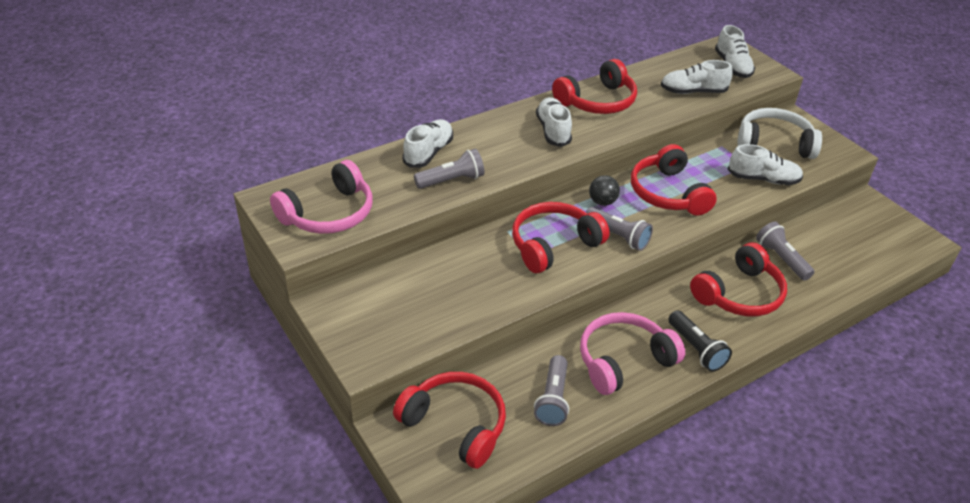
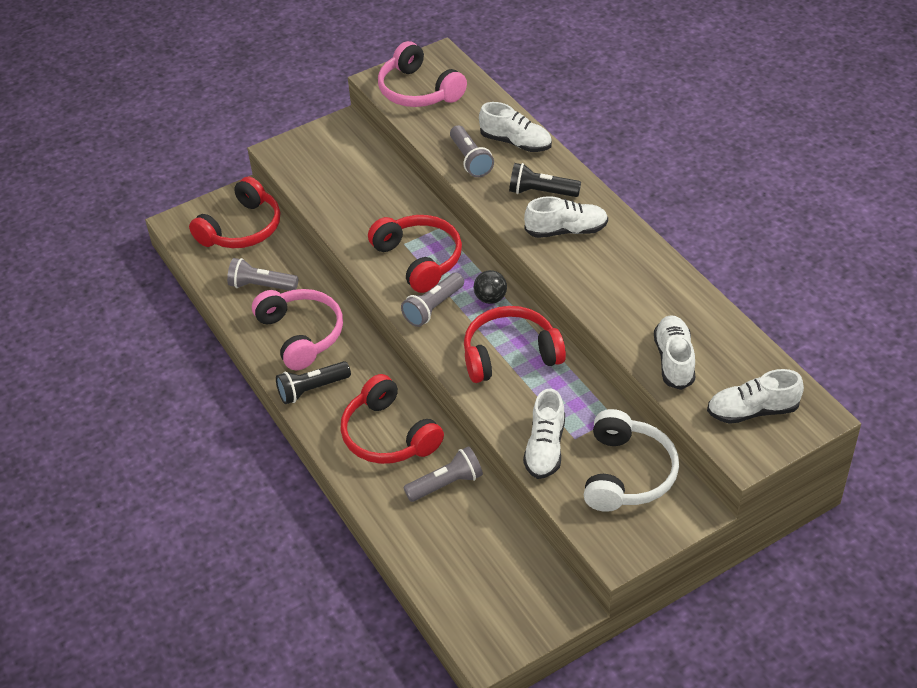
camera: 95 degrees right, 5 degrees up
(502, 141) = (541, 192): none -> black flashlight
(597, 101) = (635, 269): red headphones -> none

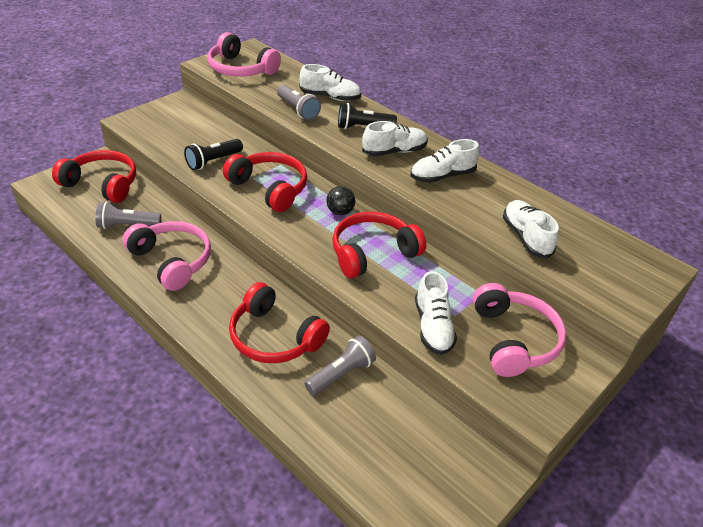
camera: 20 degrees left, 5 degrees down
(242, 228) = (102, 184): red headphones -> red headphones turned 90 degrees counterclockwise
(312, 389) = (191, 306): black flashlight -> black flashlight (213, 161)
(433, 307) = (293, 223): grey flashlight -> none
(627, 473) = (513, 340): white headphones -> pink headphones
(752, 411) = (610, 270): white shoe -> white shoe (442, 176)

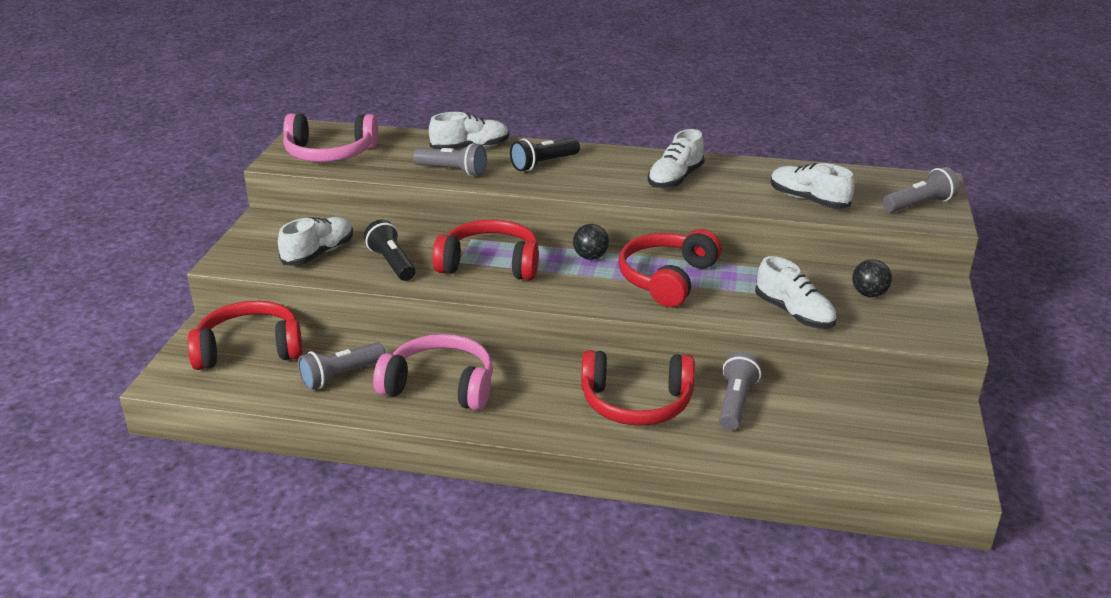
camera: 30 degrees left, 10 degrees down
(213, 161) = (392, 263): black flashlight -> black flashlight turned 135 degrees clockwise
(394, 151) = (603, 174): white shoe -> white shoe (318, 253)
(513, 340) = (869, 294): pink headphones -> black ball
(620, 282) = (919, 204): none -> grey flashlight

